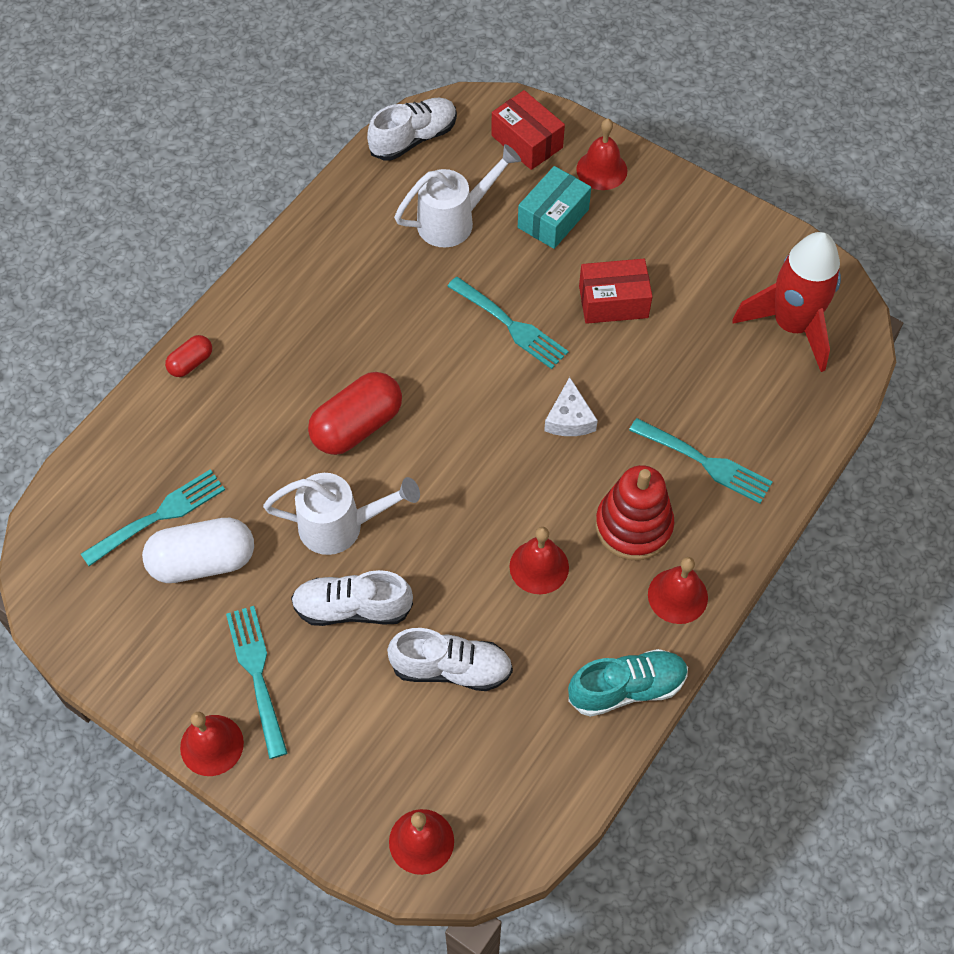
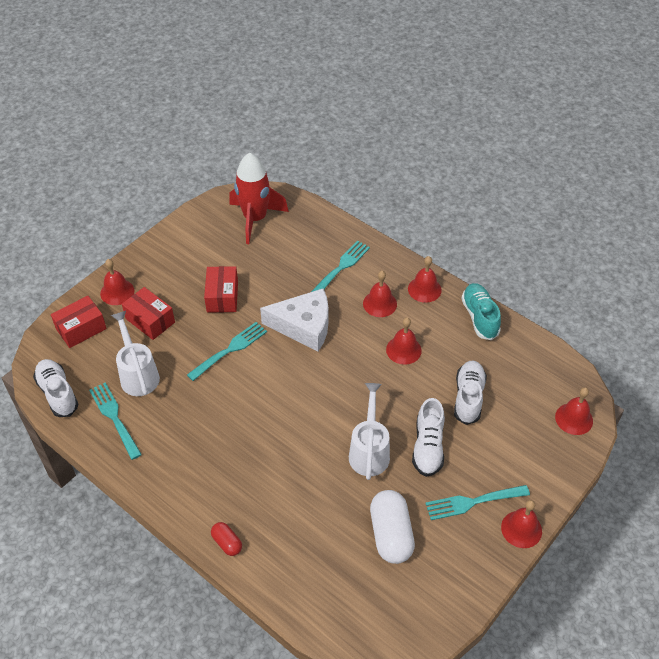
camera: 85 degrees left, 10 degrees down
(159, 516) = (353, 563): turquoise fork -> turquoise fork (114, 417)
(357, 426) = (295, 439): red capsule -> none
(553, 218) = (150, 320): turquoise box -> red box
(569, 418) = (304, 326): white cheese -> white cheese, size x1.91
(633, 526) = (379, 303): red stacking toy -> red bell

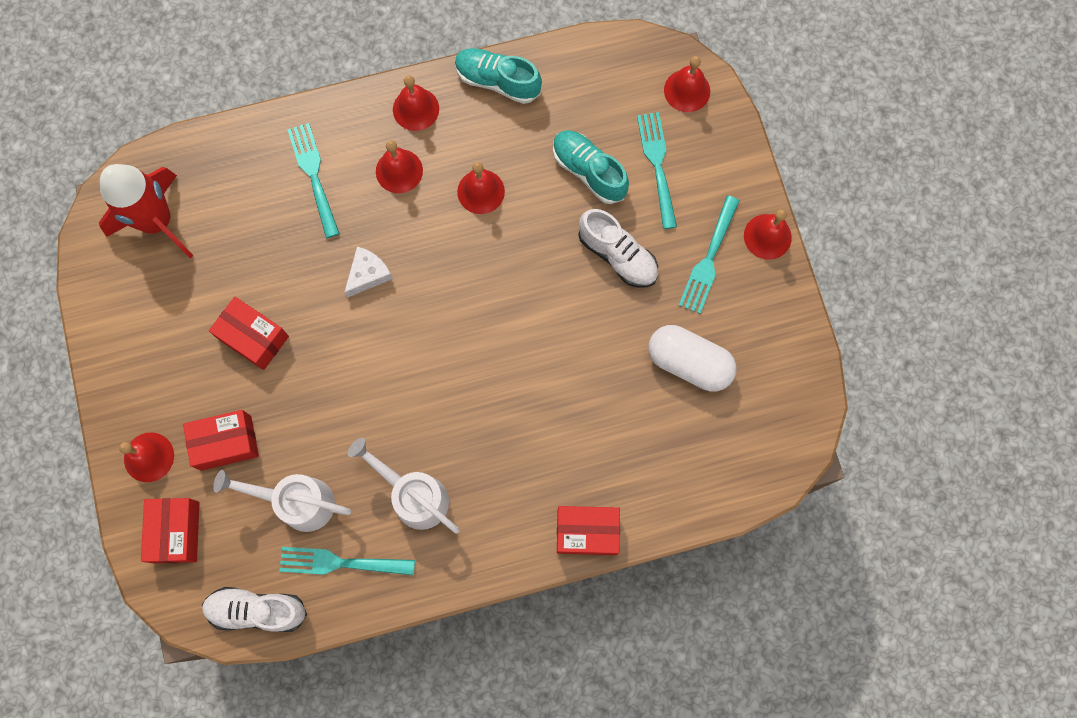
camera: 55 degrees left, 25 degrees up
(227, 543) = (587, 532): red capsule -> red box
(230, 350) = (340, 377): turquoise fork -> turquoise fork (657, 165)
(304, 326) = (368, 274): white cheese -> white cheese, size x0.52
(369, 451) = (581, 317): white watering can -> white watering can (414, 496)
(468, 397) = (589, 171): white shoe -> turquoise shoe

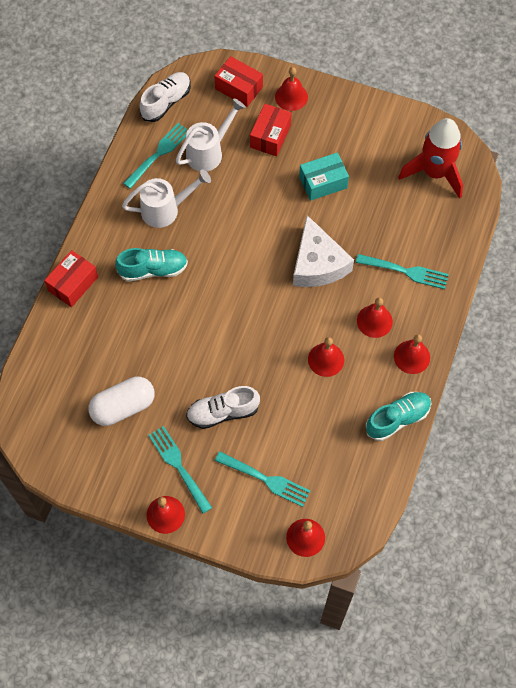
camera: 125 degrees right, 10 degrees down
(253, 337) = (323, 182): red box -> turquoise box
(368, 274) = (317, 263): white cheese -> white cheese, size x1.91
(589, 171) = (292, 433): turquoise shoe -> turquoise shoe (153, 270)

